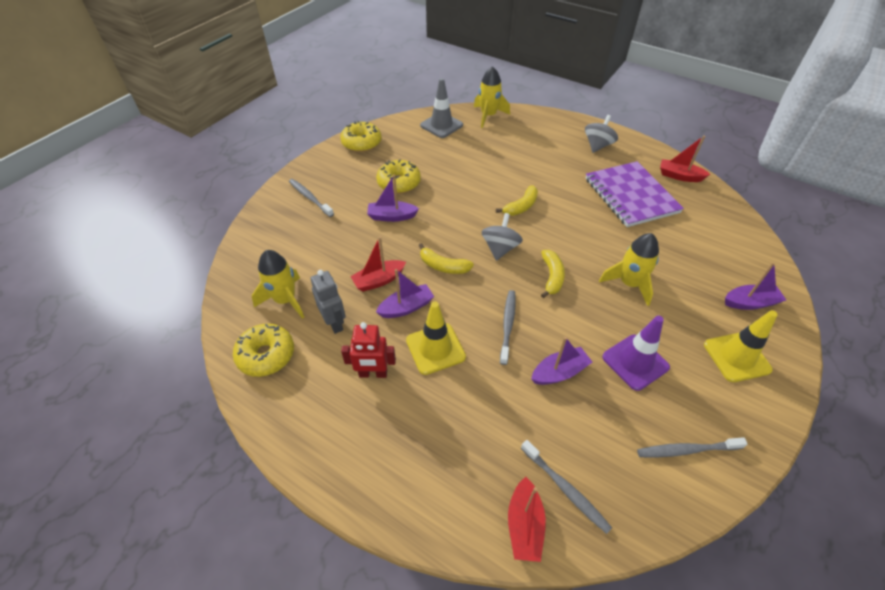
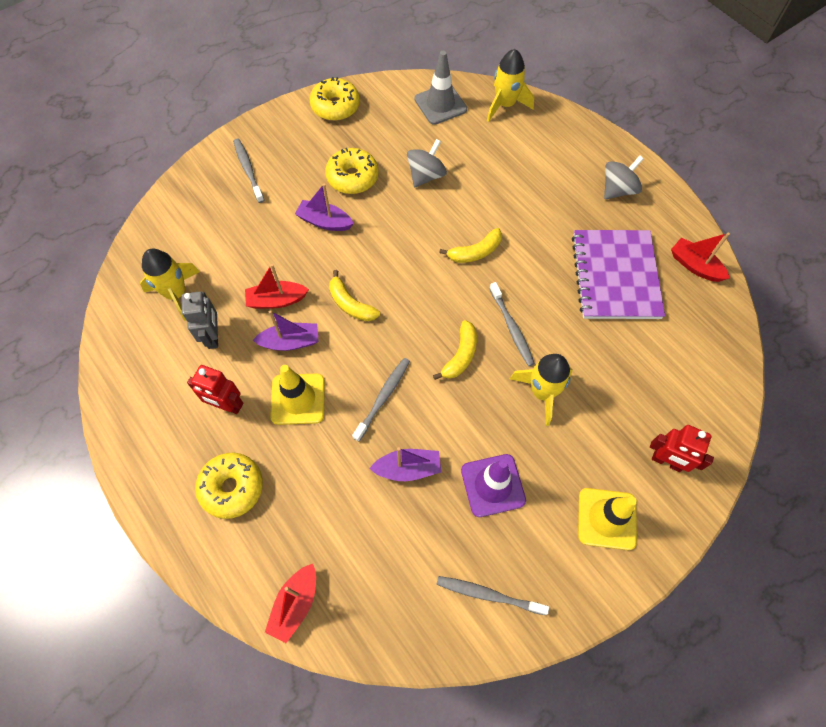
camera: 20 degrees right, 15 degrees up
(266, 355) = (136, 351): yellow donut -> yellow donut (232, 487)
(500, 248) = (423, 301): grey spinning top -> grey spinning top (426, 175)
(566, 489) = (350, 587): grey toothbrush -> grey toothbrush (512, 328)
(750, 303) = (666, 461): purple boat -> red robot

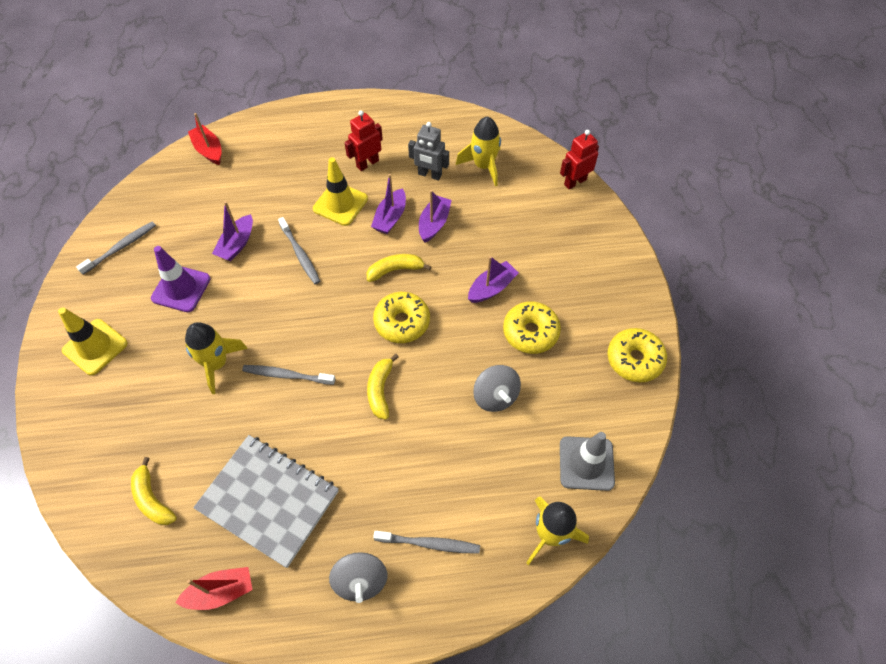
camera: 120 degrees right, 5 degrees down
(232, 487) = (306, 146): yellow donut -> yellow donut (402, 322)
(248, 169) = (587, 255): grey toothbrush -> grey toothbrush (430, 543)
(276, 300) = (434, 223): red boat -> purple boat
(460, 355) = (293, 323): yellow banana -> yellow banana (152, 499)
(615, 276) = (268, 500): purple notebook -> grey notebook
(666, 461) = (90, 418): red robot -> red robot (575, 182)

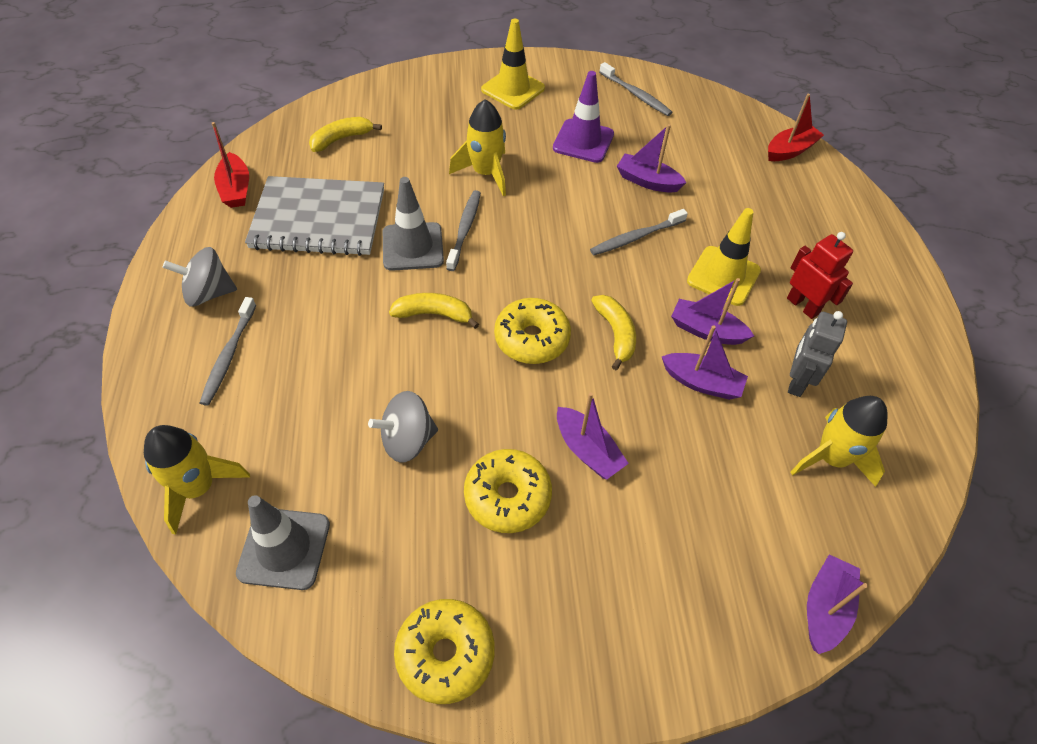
camera: 90 degrees right, 5 degrees down
(268, 500) = (318, 219): grey notebook -> grey notebook turned 60 degrees clockwise
(306, 414) = (413, 247): none -> grey traffic cone
(575, 182) = (825, 608): red robot -> purple boat

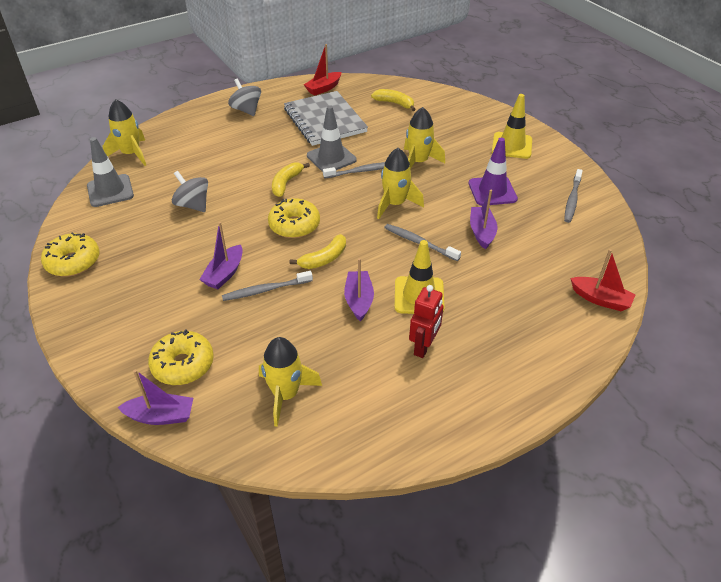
camera: 65 degrees right, 10 degrees down
(228, 356) = (211, 131): grey toothbrush -> grey toothbrush (265, 290)
(434, 314) = (286, 183): yellow banana -> yellow banana turned 135 degrees counterclockwise
(507, 496) = (176, 252): yellow donut -> yellow donut (183, 364)
(552, 227) = (395, 204): none -> yellow rocket
(702, 382) = (310, 310): purple boat -> none
(796, 381) = (345, 360): grey robot -> none

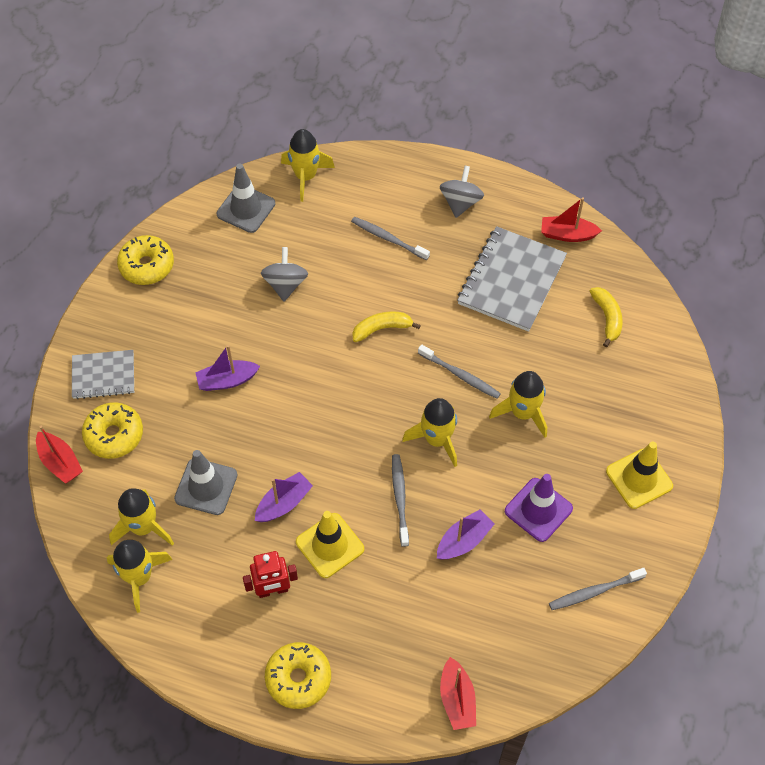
camera: 50 degrees right, 15 degrees up
(124, 340) = (103, 375): none -> grey notebook
(161, 416) = (60, 462): purple boat -> red boat
(265, 290) = (235, 425): grey toothbrush -> grey toothbrush (388, 238)
(294, 225) = (331, 382): yellow donut -> yellow donut (298, 678)
(324, 259) = (310, 439): yellow banana -> none
(327, 424) = (139, 577): none -> yellow rocket
(331, 158) = (455, 334): grey traffic cone -> grey traffic cone (206, 487)

